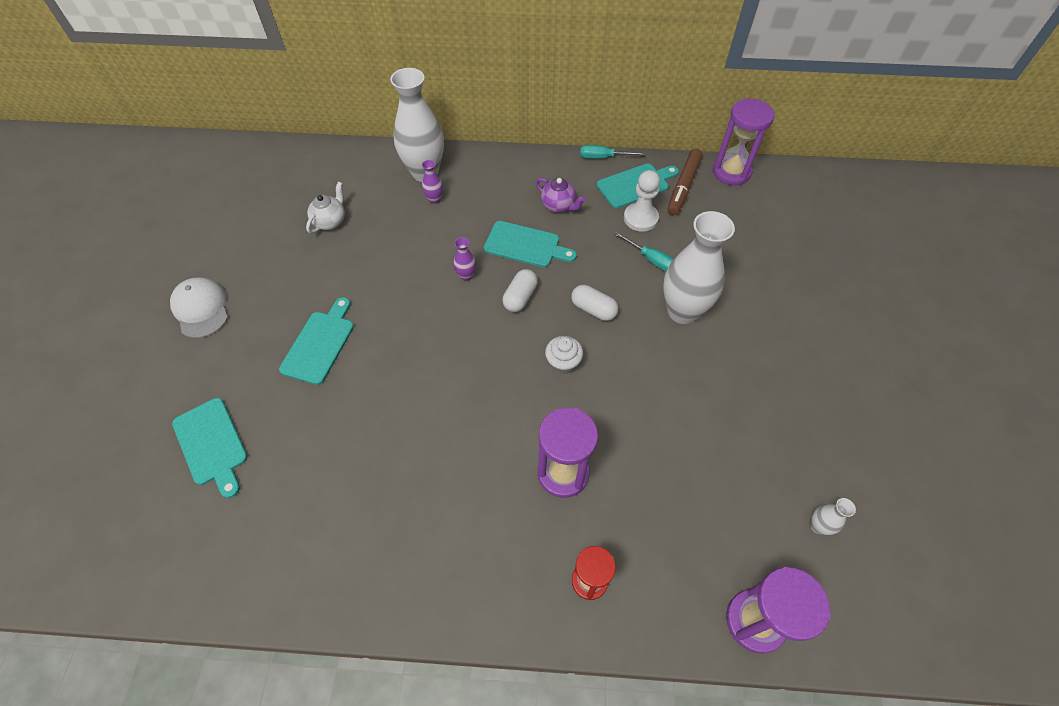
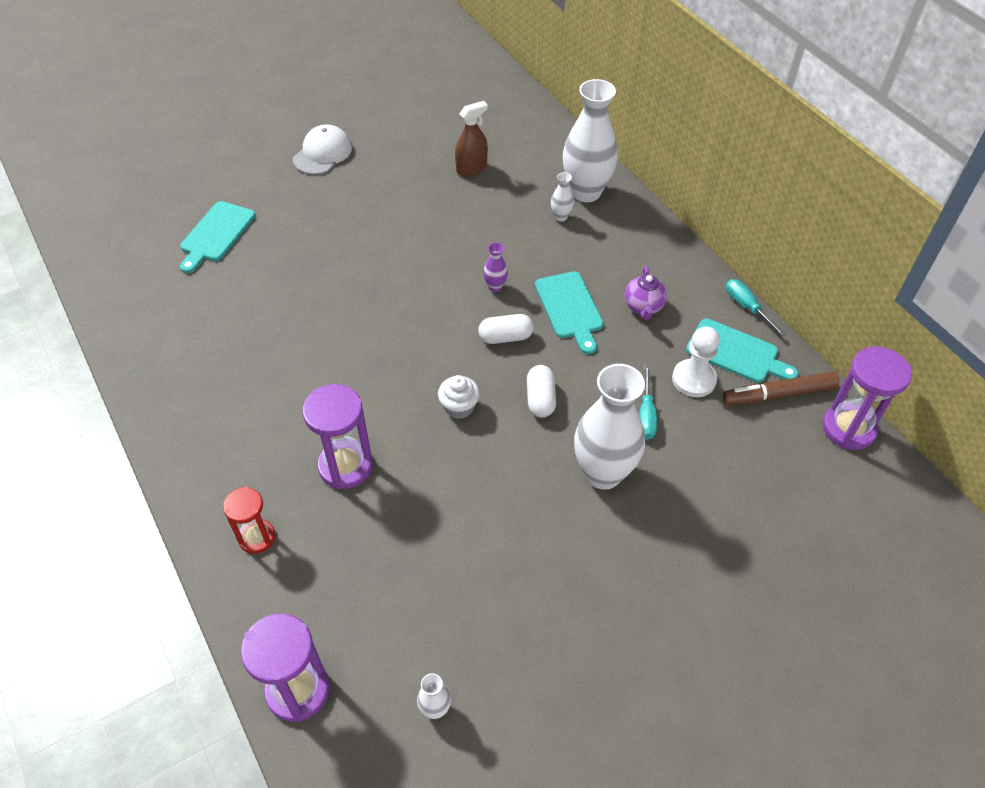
camera: 55 degrees right, 5 degrees down
(320, 344) = (346, 237): turquoise cutting board -> none
(330, 221) = (471, 168): white teapot -> brown spray bottle
(434, 200) = (561, 217): purple vase -> white vase

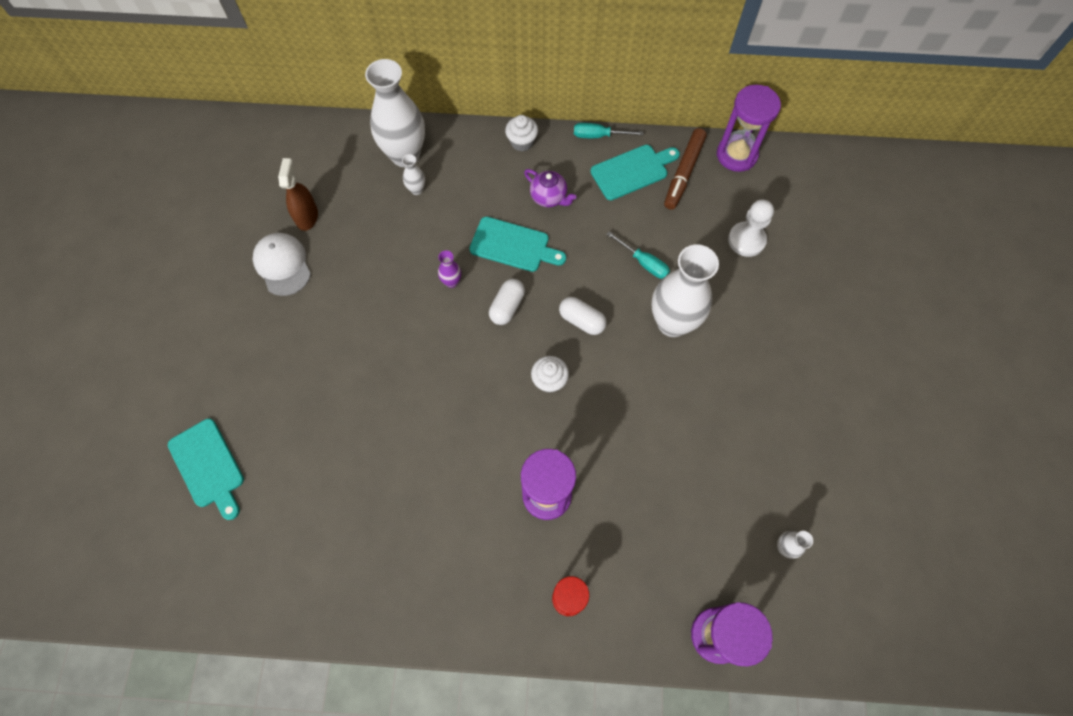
camera: 55 degrees left, 15 degrees up
(322, 153) = (181, 320): white cap -> white cap (282, 265)
(680, 257) = (522, 142): none -> white cupcake
(693, 379) = (635, 213): white pawn -> white pawn (746, 240)

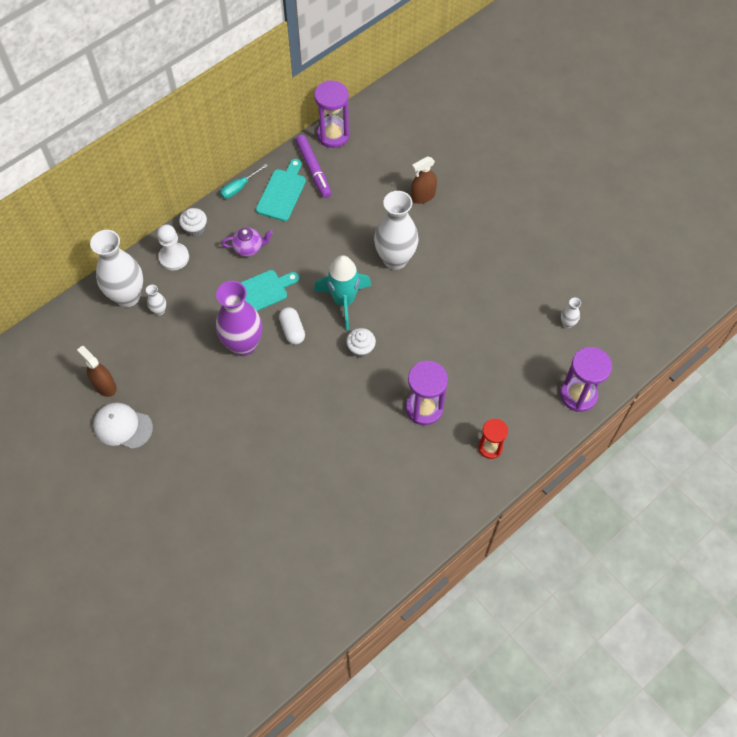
camera: 45 degrees left, 5 degrees down
(208, 466) = (212, 575): turquoise cutting board -> none
(451, 282) = (243, 345): purple vase -> purple vase, size x2.38
(582, 321) = (344, 301): white capsule -> turquoise rocket
(644, 262) = (344, 239): turquoise screwdriver -> none
(683, 173) = (313, 170): brown marker -> purple marker
(746, 240) = (388, 180): white pawn -> white pawn (174, 257)
(765, 284) = (423, 196): none -> brown spray bottle

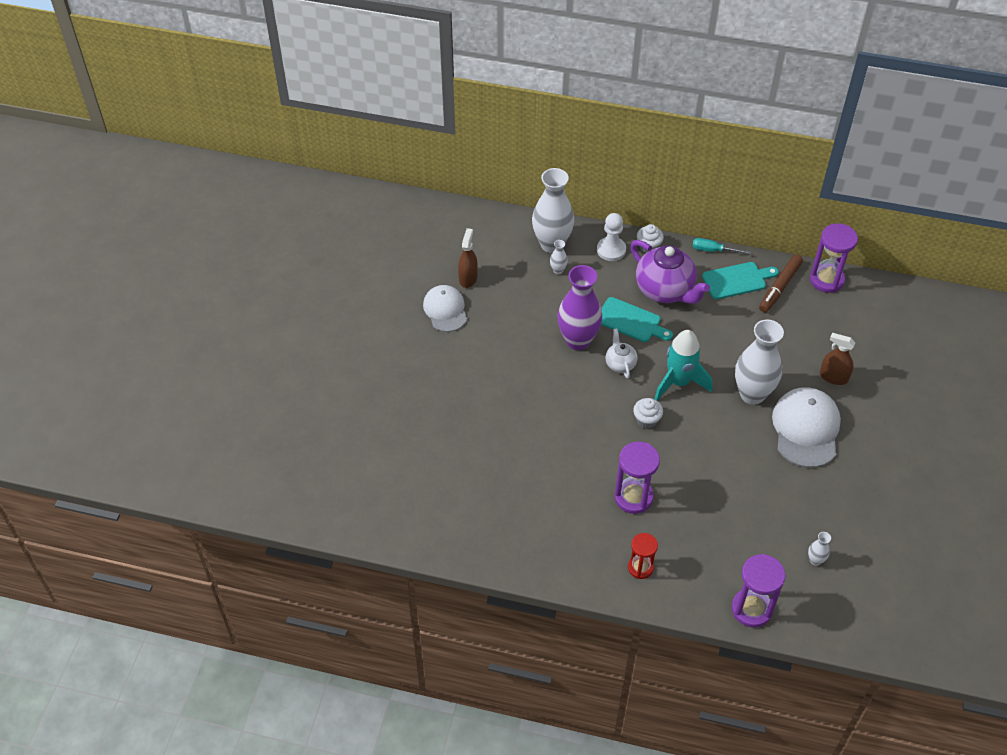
camera: 55 degrees right, 10 degrees down
(248, 248) = (665, 290): purple teapot -> purple teapot, size x1.98
(292, 330) = (620, 364): white capsule -> white teapot
(313, 170) = (779, 287): purple marker -> brown marker
(453, 247) = (806, 429): none -> white cap

